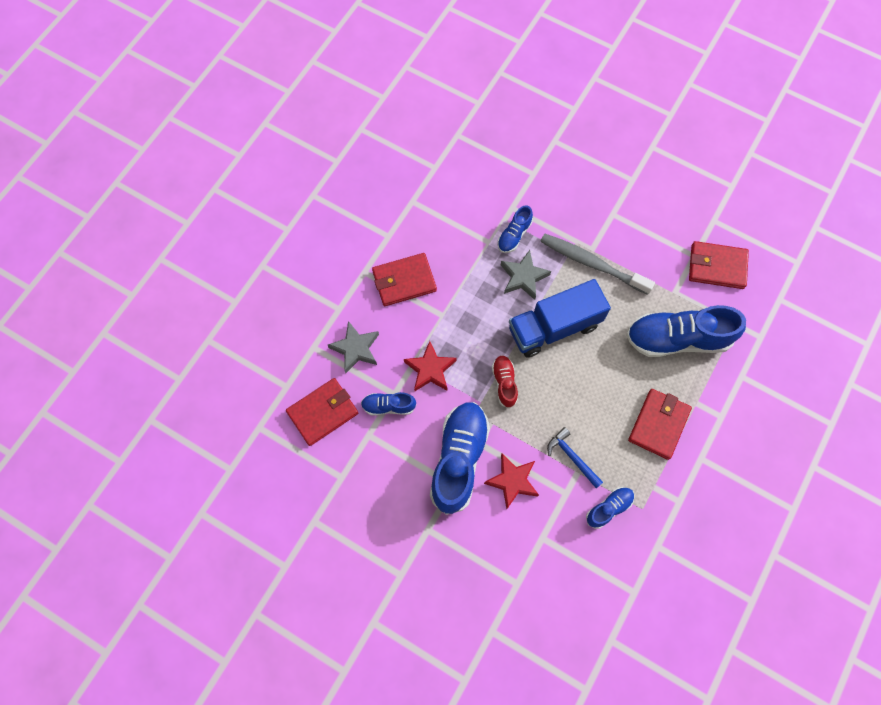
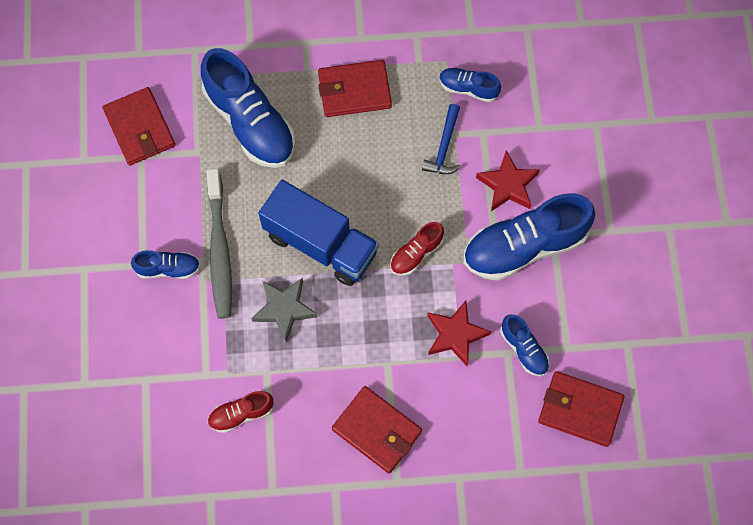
camera: 125 degrees left, 0 degrees up
(355, 348) = (489, 426): grey star -> none
(472, 212) = (241, 414): none -> red shoe
(514, 235) = (240, 351): blue shoe -> blue shoe (168, 268)

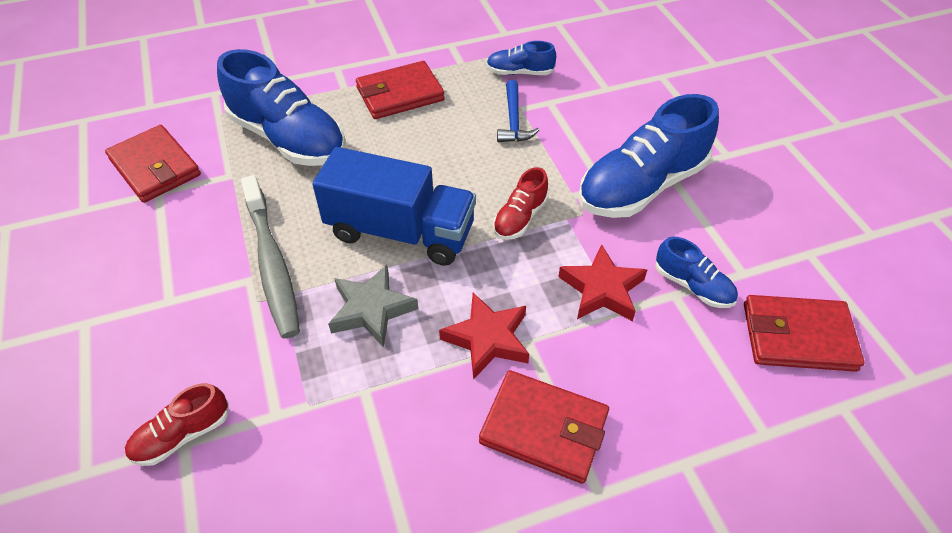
camera: 15 degrees left, 20 degrees down
(168, 268) = (205, 298): blue shoe -> none
(241, 414) = (338, 455): red shoe -> red shoe (182, 435)
(508, 185) = (596, 138): red star -> red star (488, 339)

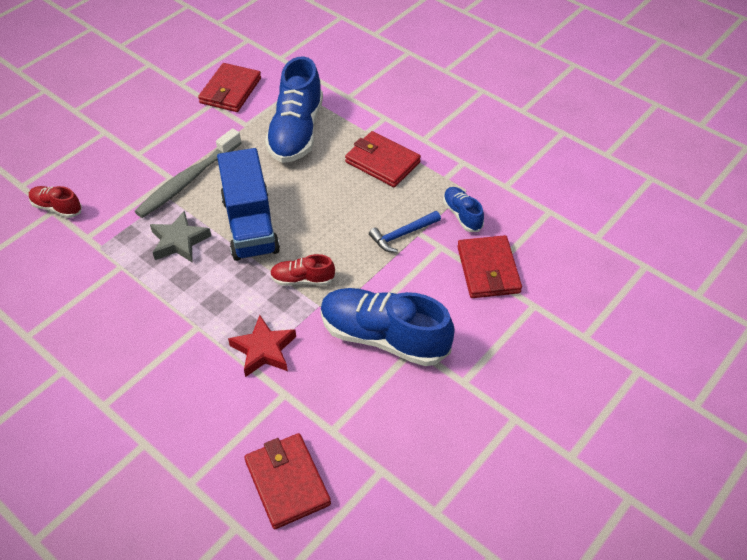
camera: 60 degrees right, 0 degrees up
(488, 339) = (187, 306): red star -> none
(544, 428) = (135, 361): red wallet -> red wallet (488, 270)
(693, 286) = (299, 402): blue shoe -> none

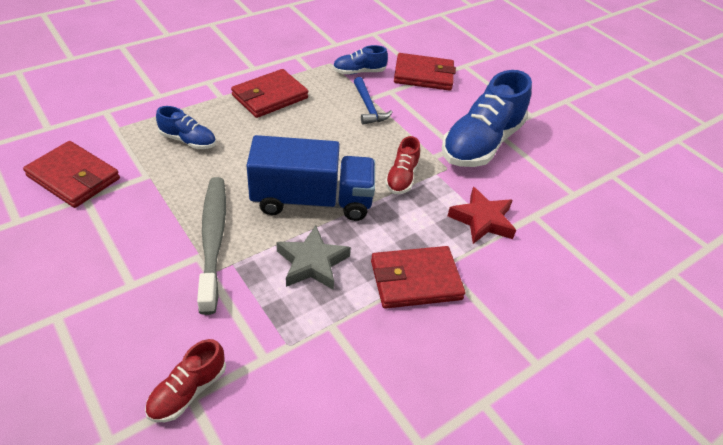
camera: 80 degrees left, 5 degrees down
(188, 180) = (213, 240): grey toothbrush -> grey toothbrush turned 150 degrees counterclockwise
(287, 482) = (626, 231): red wallet -> red wallet (415, 280)
(296, 132) = (188, 141): blue shoe -> blue shoe, size x0.49

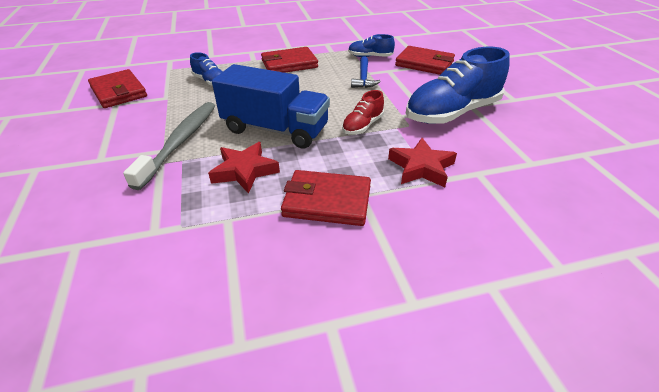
camera: 25 degrees right, 5 degrees down
(187, 391) = (76, 240): red shoe -> none
(312, 263) = (245, 171): grey star -> red star

